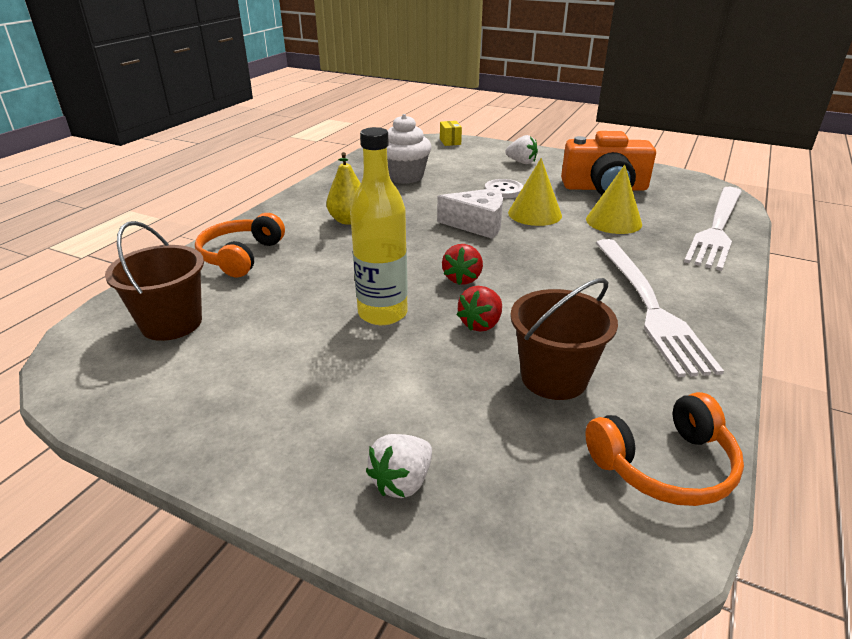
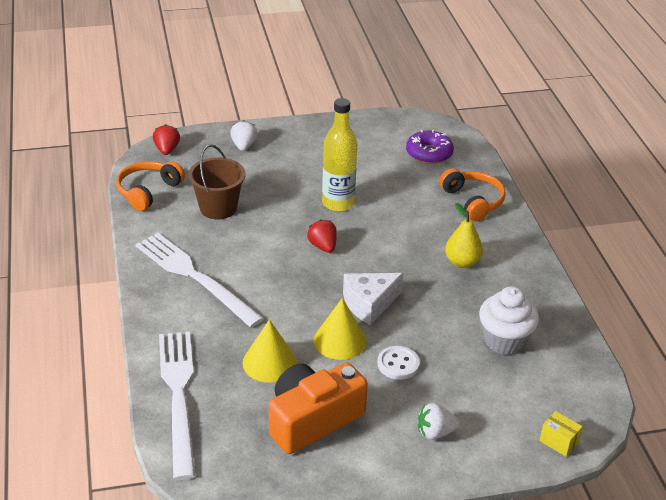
camera: 140 degrees right, 5 degrees up
(171, 323) = (429, 153): brown bucket -> purple donut
(481, 324) = (280, 220): red strawberry -> red strawberry (167, 150)

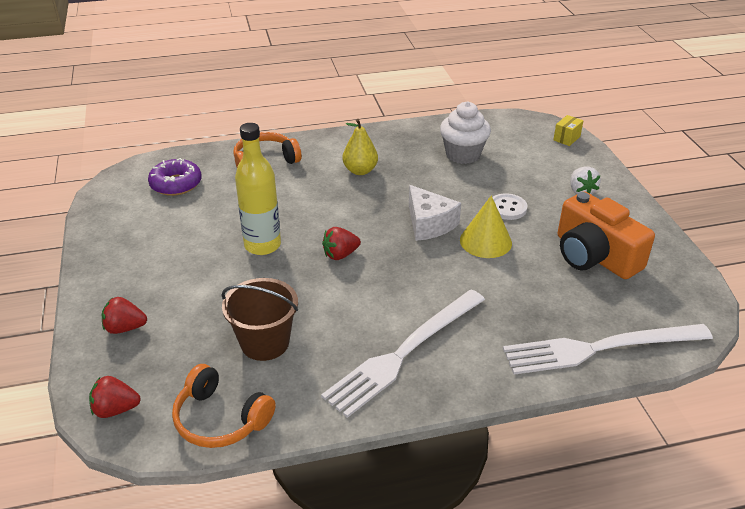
camera: 90 degrees left, 0 degrees up
(243, 146) = (125, 328): white strawberry -> red strawberry
(269, 362) = (529, 285): yellow cone -> none

